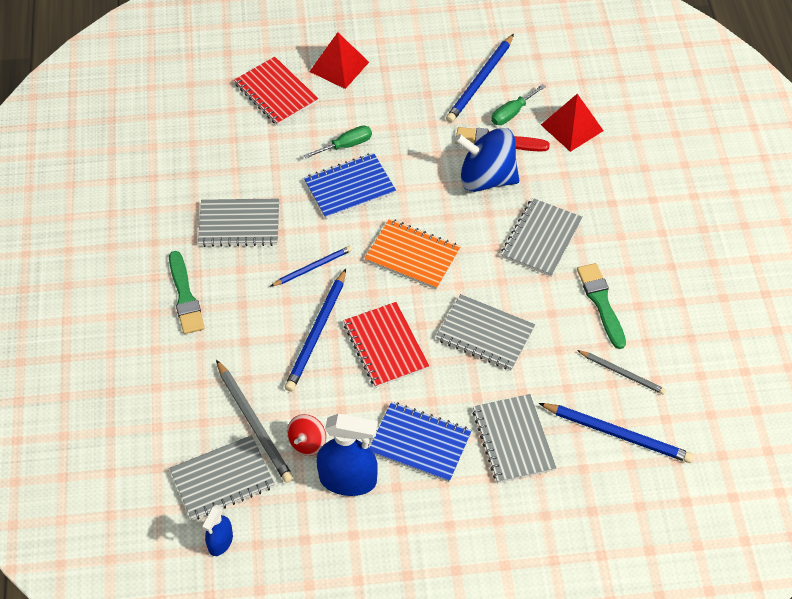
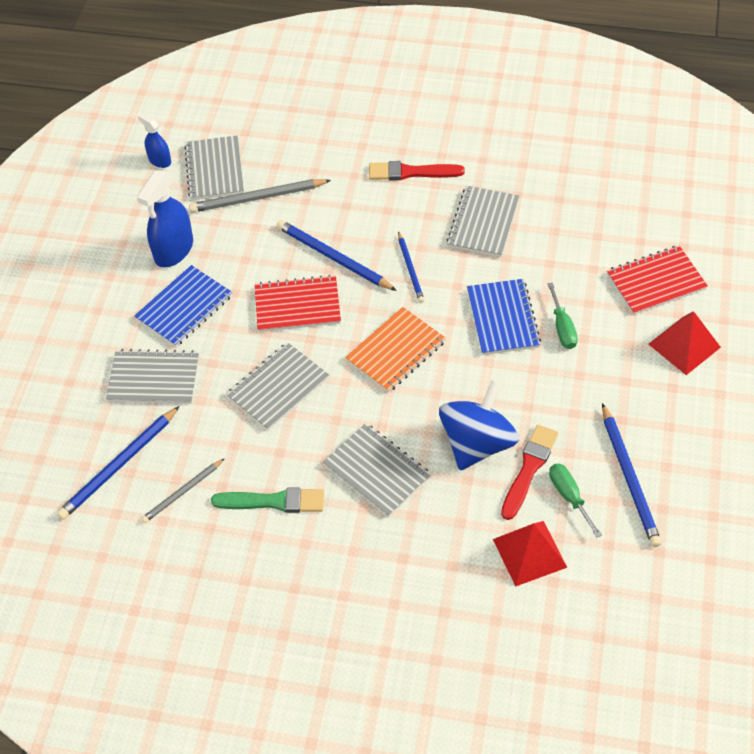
camera: 110 degrees right, 0 degrees up
(185, 296) = (411, 172): green brush -> red brush
(307, 443) = (222, 230): red spinning top -> none
(480, 81) = (629, 478): blue pencil -> blue pencil turned 150 degrees counterclockwise

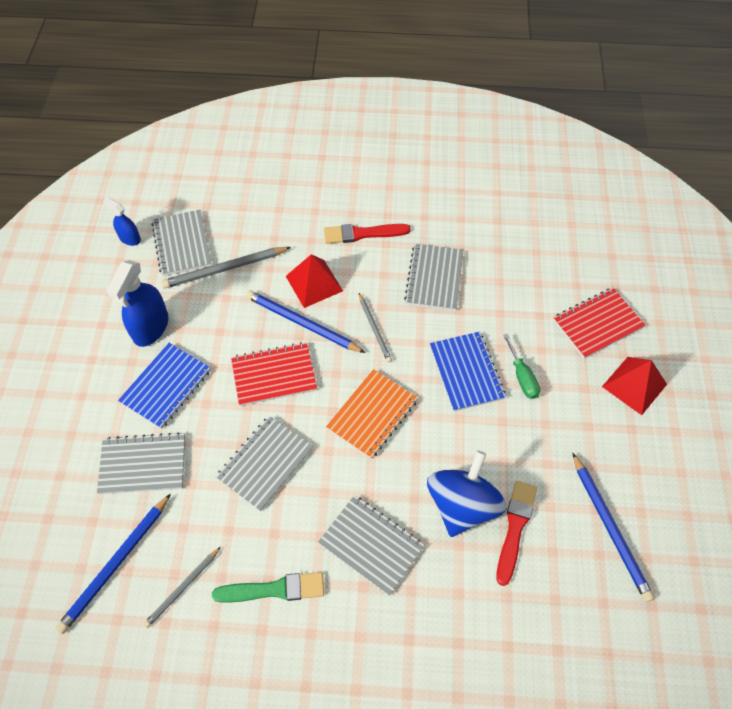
camera: 10 degrees left, 5 degrees up
(410, 269) = (374, 329): blue pencil -> grey pencil
(529, 553) = (530, 620): red pyramid -> red pyramid (314, 283)
(569, 496) = (557, 554): green screwdriver -> none

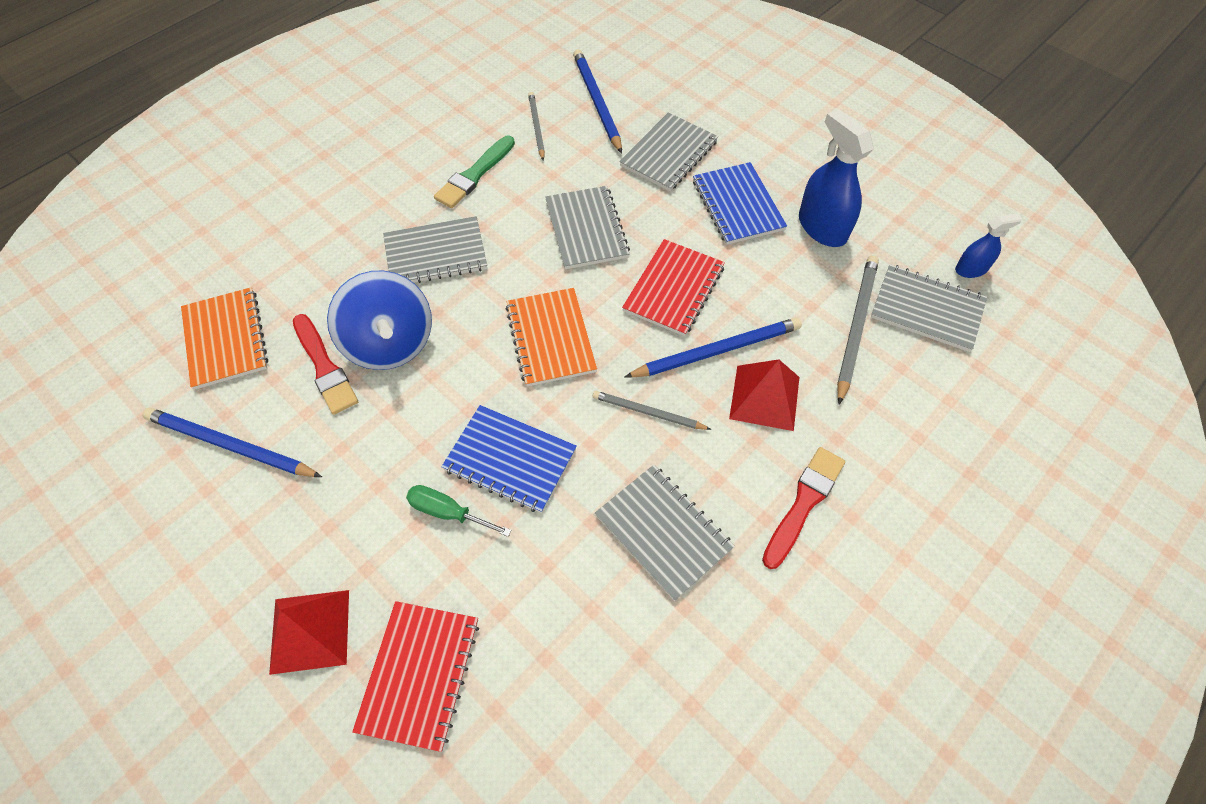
camera: 130 degrees right, 0 degrees up
(562, 617) = (225, 339): none -> orange notebook

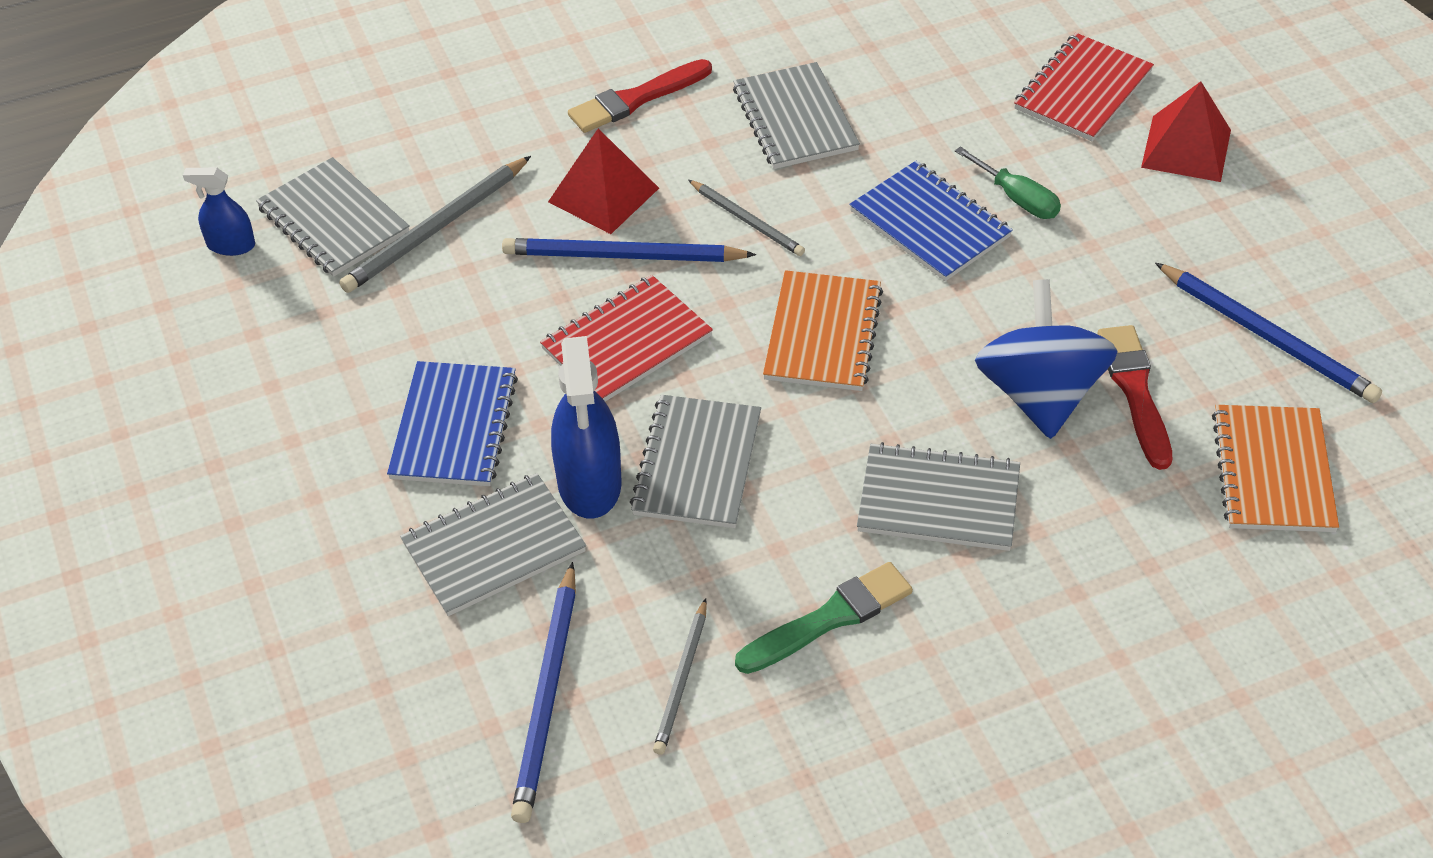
camera: 155 degrees left, 10 degrees down
(822, 227) = (365, 356): blue spray bottle -> blue spray bottle (589, 483)

